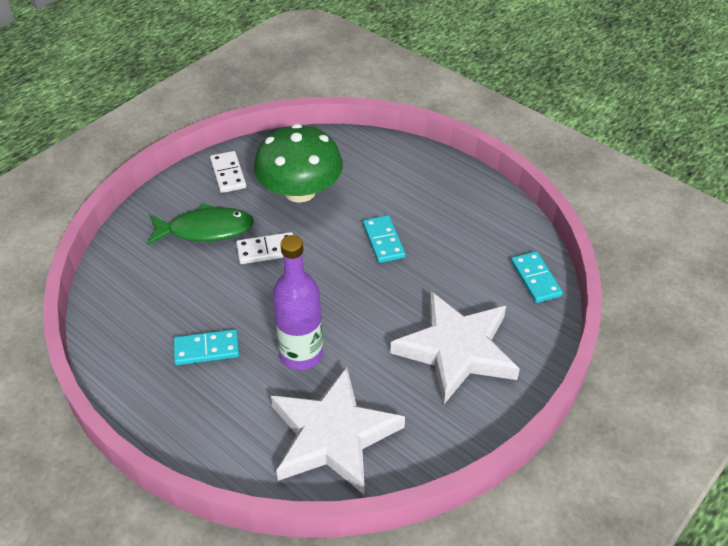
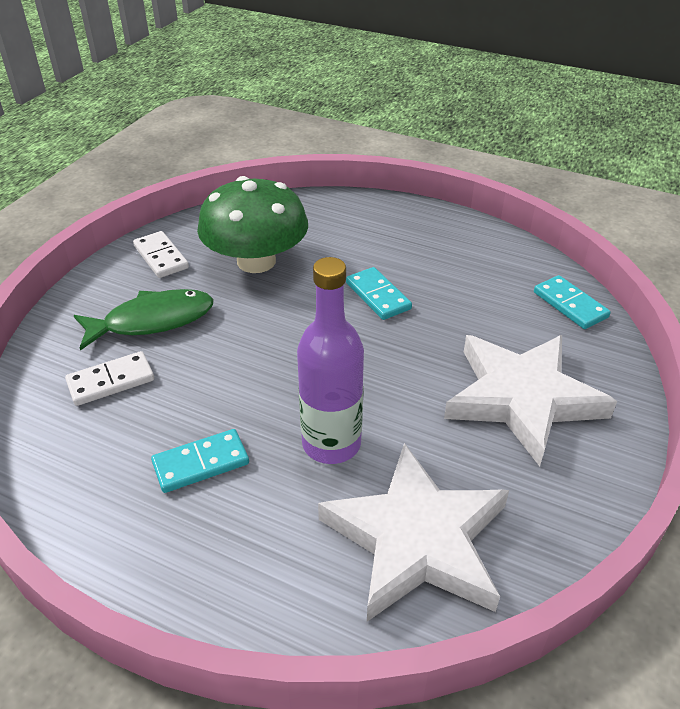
camera: 15 degrees left, 5 degrees down
(266, 250) = (239, 330): white domino -> white domino (111, 381)

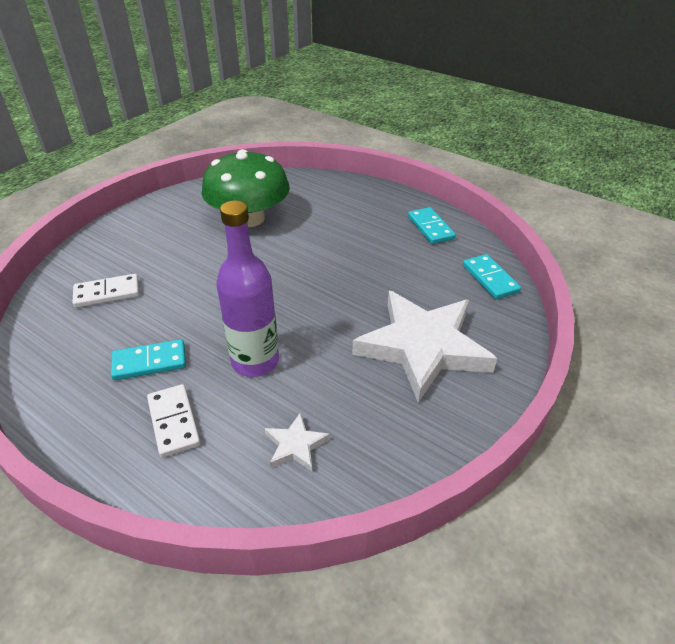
camera: 10 degrees right, 0 degrees up
(152, 321) = (155, 253): green fish -> none
(161, 257) = (179, 208): white domino -> white domino (173, 422)
(378, 296) = (334, 254): turquoise domino -> turquoise domino (430, 228)
(417, 539) = (295, 445): white star -> white star, size x0.41

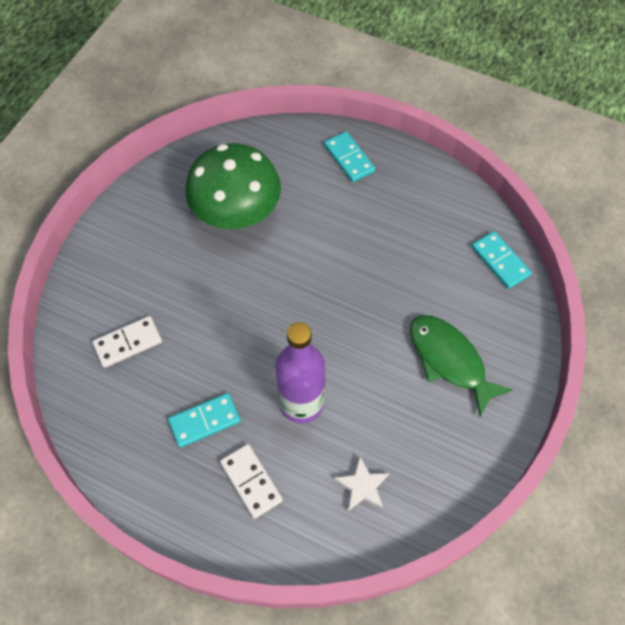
camera: 10 degrees left, 20 degrees up
(423, 347) = (449, 360): white star -> green fish
(430, 228) = (431, 196): turquoise domino -> turquoise domino (349, 158)

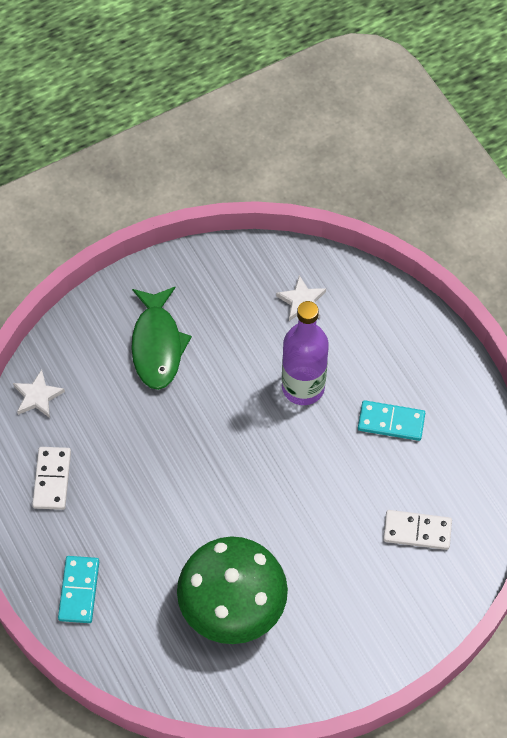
camera: 145 degrees left, 0 degrees up
(251, 481) = (383, 355): white domino -> white domino (52, 479)
(500, 261) = (37, 396): turquoise domino -> white star

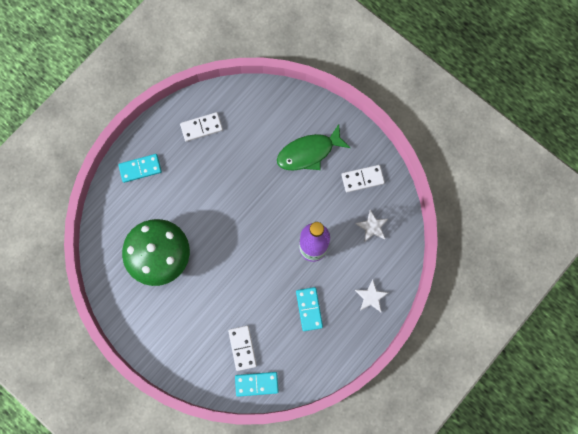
camera: 70 degrees right, 15 degrees up
(37, 396) = (250, 98): white star -> white star (371, 297)
(226, 289) = (362, 179): none -> white domino
(476, 528) = (256, 384): none -> turquoise domino

